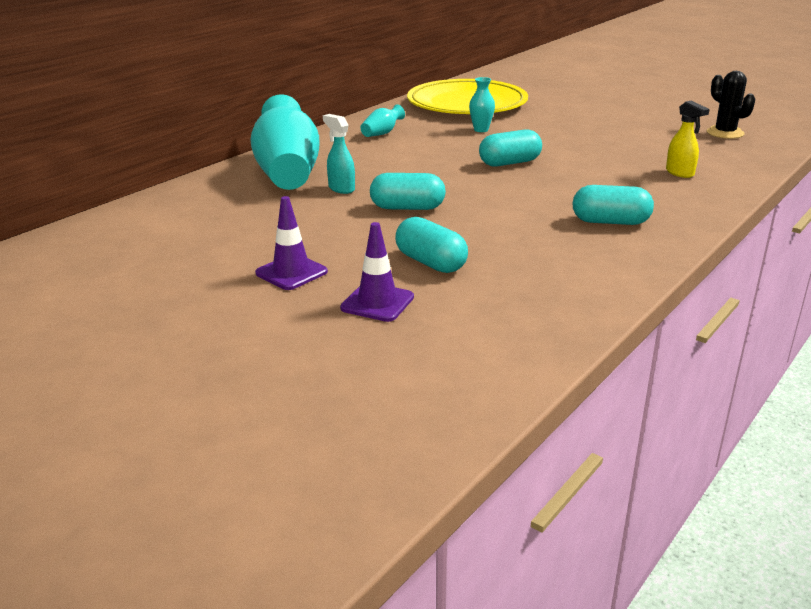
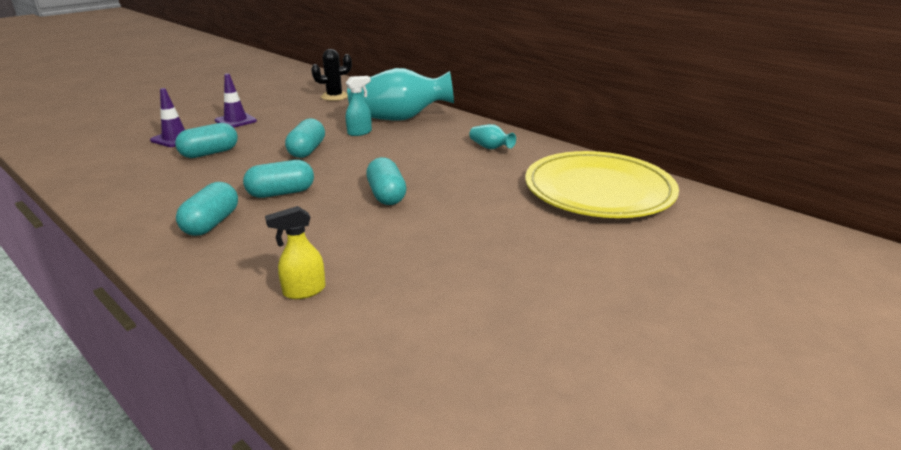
camera: 95 degrees right, 0 degrees up
(481, 130) = (496, 190): turquoise vase -> none
(528, 203) = (281, 193): none -> turquoise capsule
(725, 133) = (454, 383): black cactus -> black cactus (334, 96)

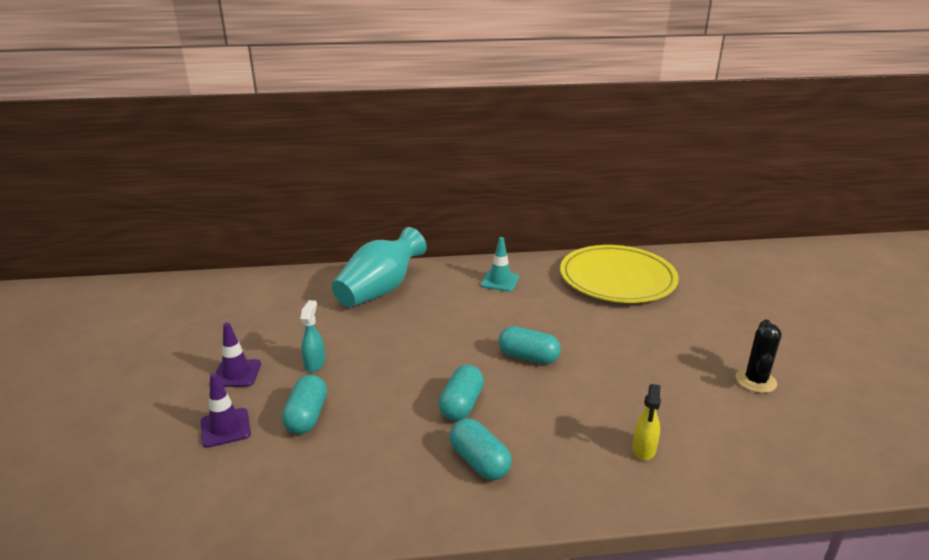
camera: 50 degrees left, 0 degrees up
(307, 150) = (384, 360): turquoise capsule -> none
(334, 96) = (267, 297): black cactus -> black cactus (755, 381)
(360, 132) = (383, 320): turquoise spray bottle -> turquoise spray bottle (315, 363)
(490, 148) = (500, 281): turquoise vase -> turquoise traffic cone

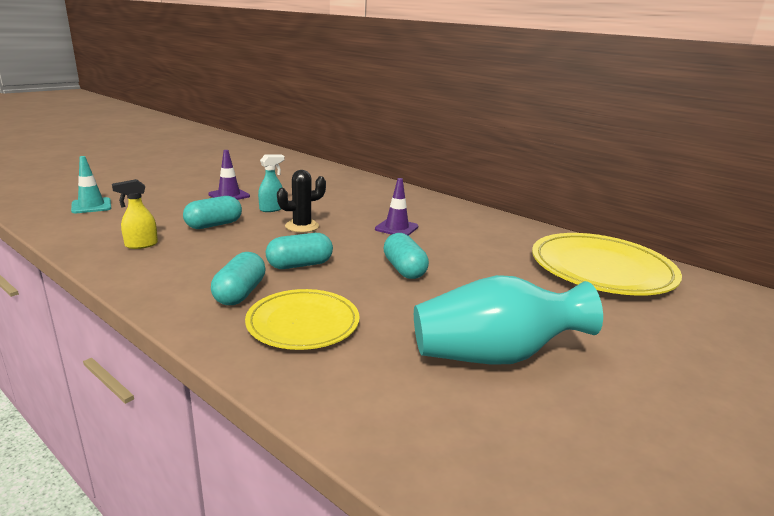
camera: 45 degrees right, 5 degrees down
(225, 428) = (174, 210): purple traffic cone -> purple traffic cone (396, 228)
(380, 290) = (386, 198): turquoise vase -> turquoise vase (494, 355)
(500, 281) = (483, 228): turquoise traffic cone -> turquoise traffic cone (91, 206)
(564, 450) = (303, 323): none -> yellow plate
(644, 450) = (360, 363): yellow spray bottle -> yellow spray bottle (141, 245)
(755, 381) = (597, 401): black cactus -> black cactus (302, 226)

